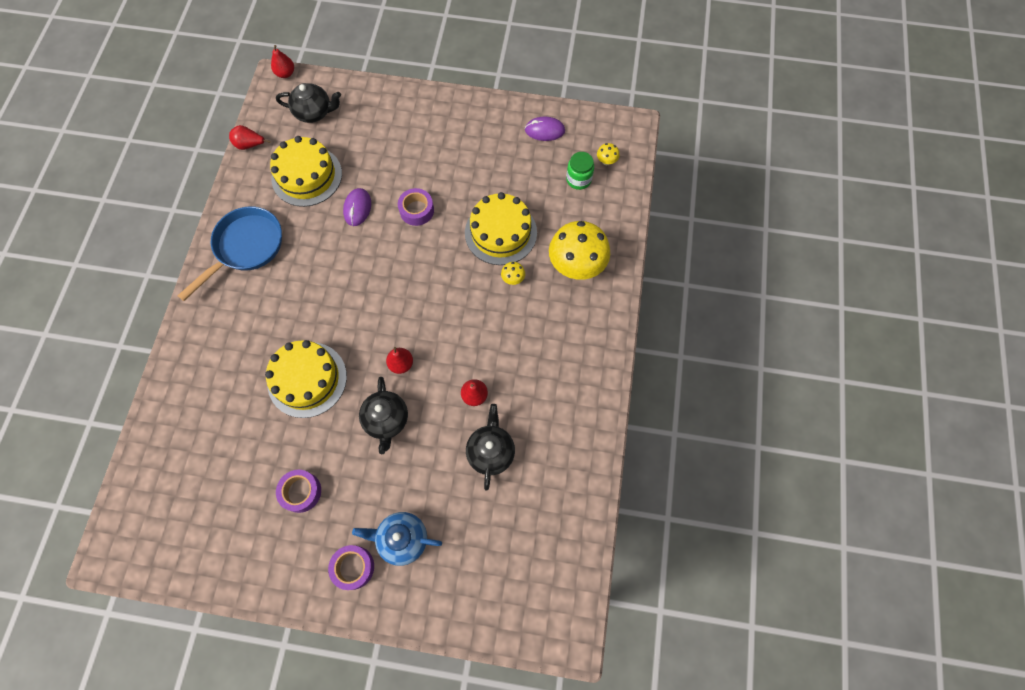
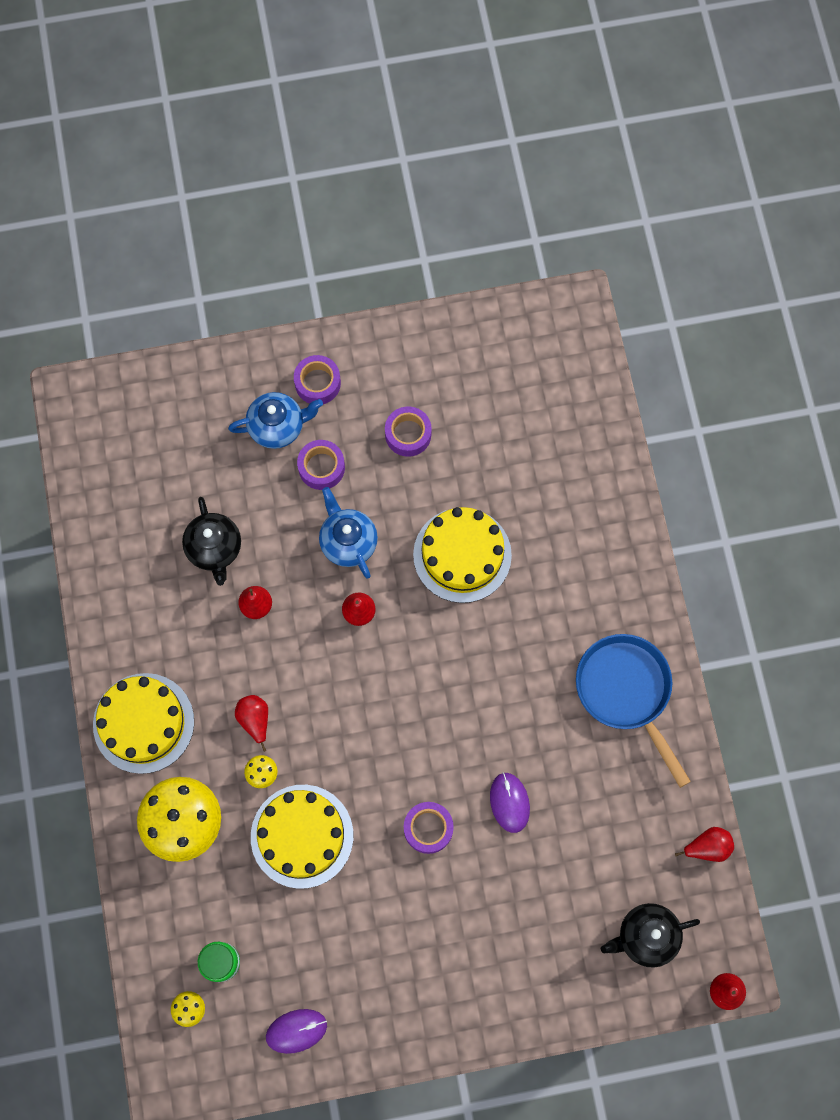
camera: 160 degrees right, 5 degrees up
(245, 247) = (626, 692): blue pan -> blue pan turned 135 degrees clockwise
(307, 176) = (602, 827): yellow cake -> yellow cake (143, 723)
(381, 489) = (321, 467): none -> purple tape
(386, 420) = (348, 541): black teapot -> blue teapot
(505, 315) = (255, 720): none -> red pear

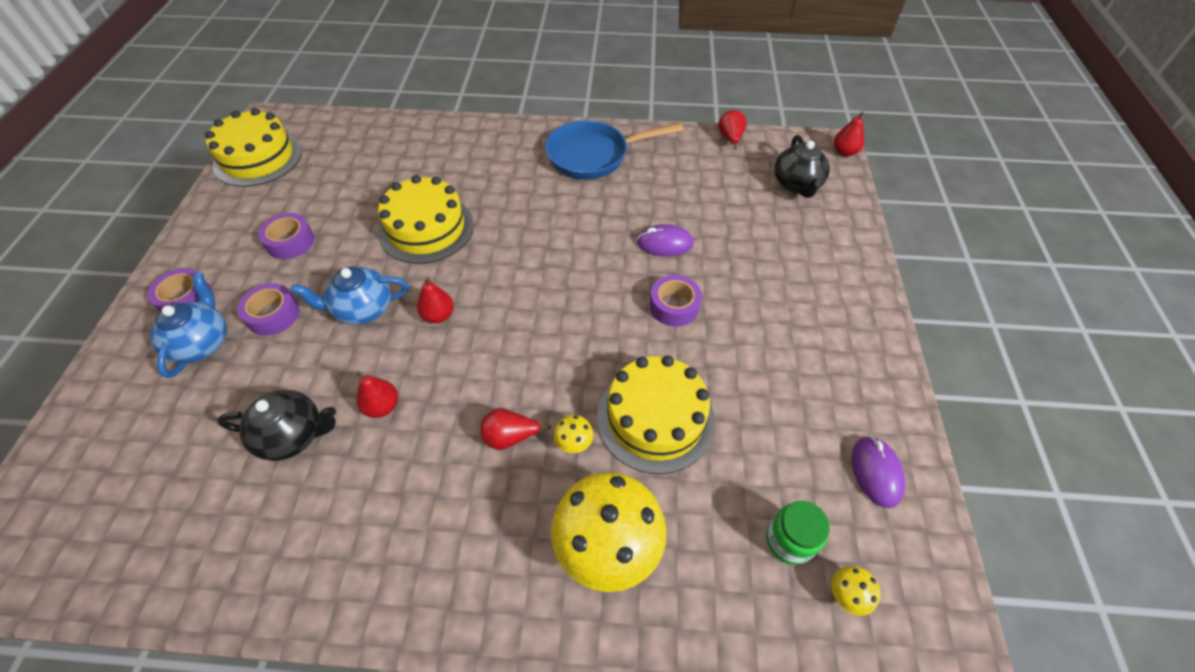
camera: 75 degrees left, 20 degrees down
(143, 723) = (463, 571): yellow cake -> yellow cake (258, 158)

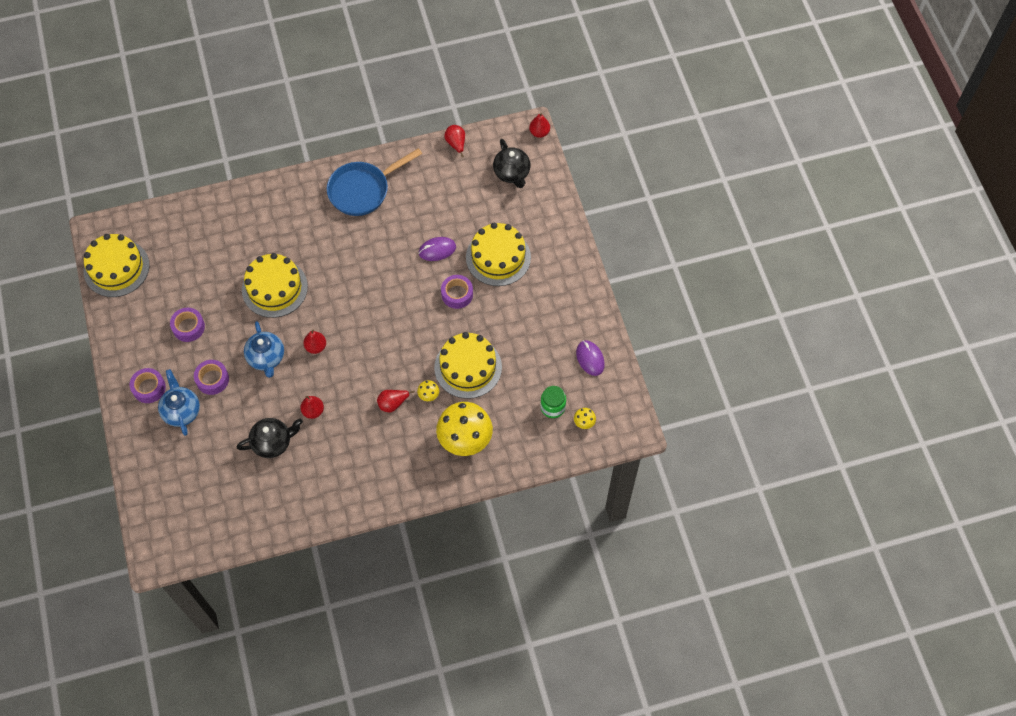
camera: 20 degrees left, 10 degrees up
(363, 309) = (266, 358): blue teapot -> blue teapot turned 75 degrees counterclockwise
(751, 275) = (498, 257): none -> yellow cake

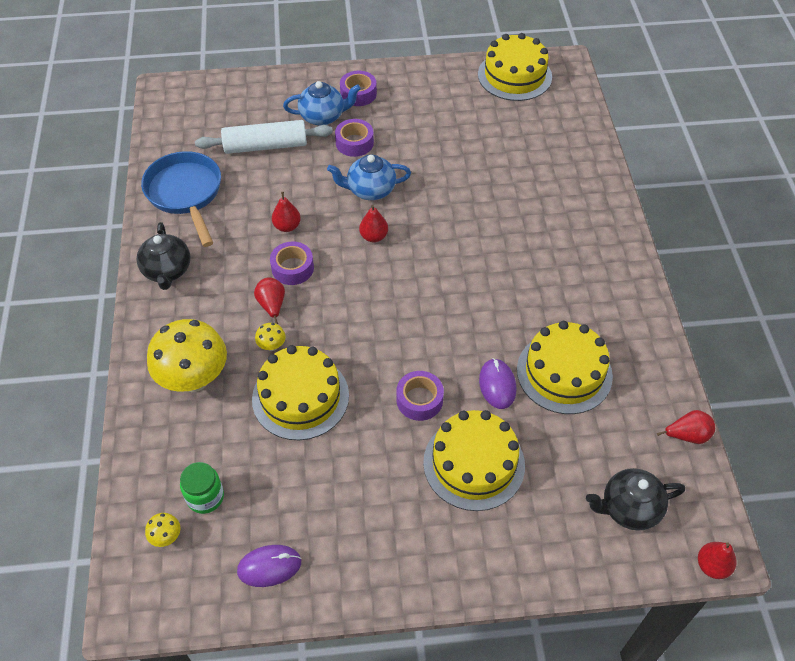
camera: 100 degrees right, 10 degrees down
(188, 327) = (426, 127): purple tape -> purple tape (292, 268)
(223, 449) = (265, 146): none -> white rolling pin
(272, 442) = (259, 187): black teapot -> black teapot (167, 271)
(274, 288) = (465, 205): yellow cake -> yellow cake (564, 372)
(363, 190) = (606, 309): blue pan -> blue pan (186, 194)

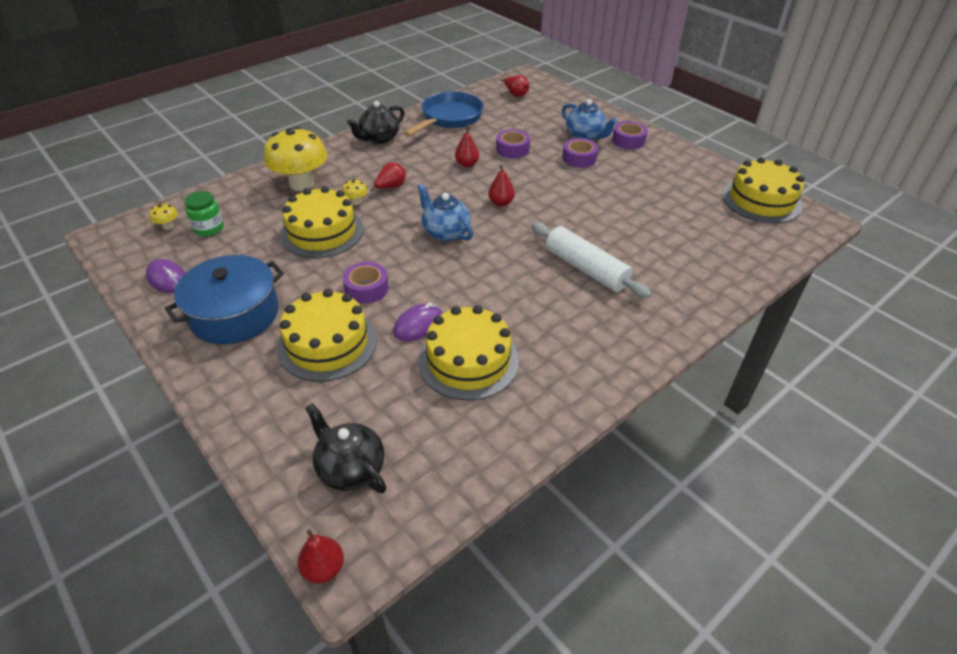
camera: 55 degrees right, 10 degrees down
(265, 146) = (527, 127): white rolling pin -> white rolling pin (586, 269)
(292, 268) = (432, 182): purple tape -> purple tape (512, 149)
(370, 190) = (543, 183): blue teapot -> blue teapot (445, 232)
(376, 523) = (234, 314): none -> blue pot
(687, 435) = (472, 482): red pear -> red pear (515, 94)

